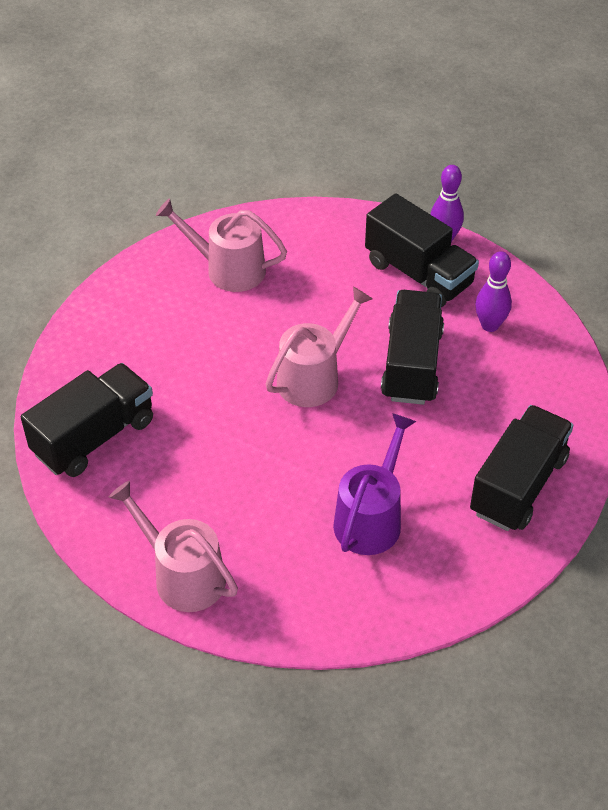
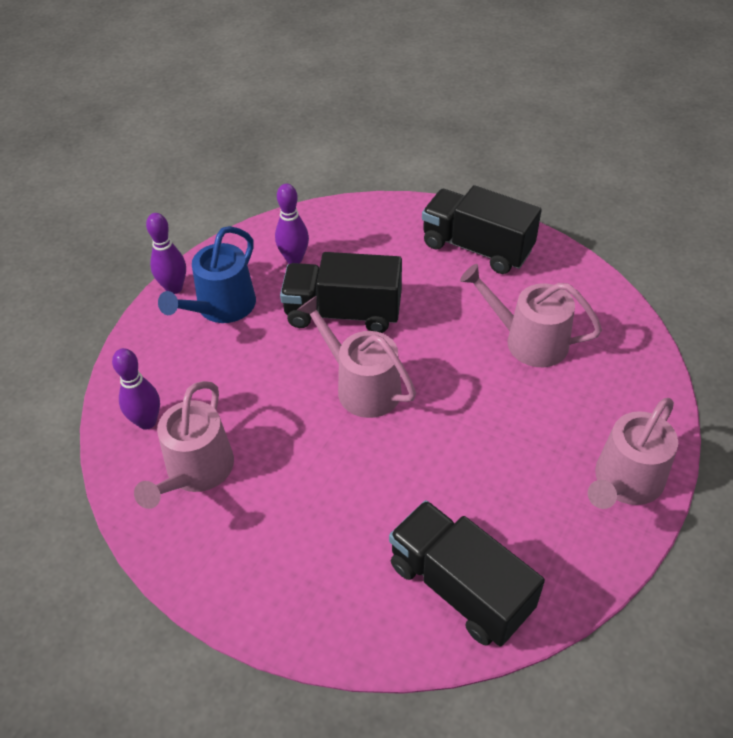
camera: 90 degrees left, 0 degrees up
(282, 235) = (147, 421): none -> purple bowling pin
(371, 518) = (529, 341): purple watering can -> pink watering can
(418, 274) = (221, 307): black truck -> blue watering can

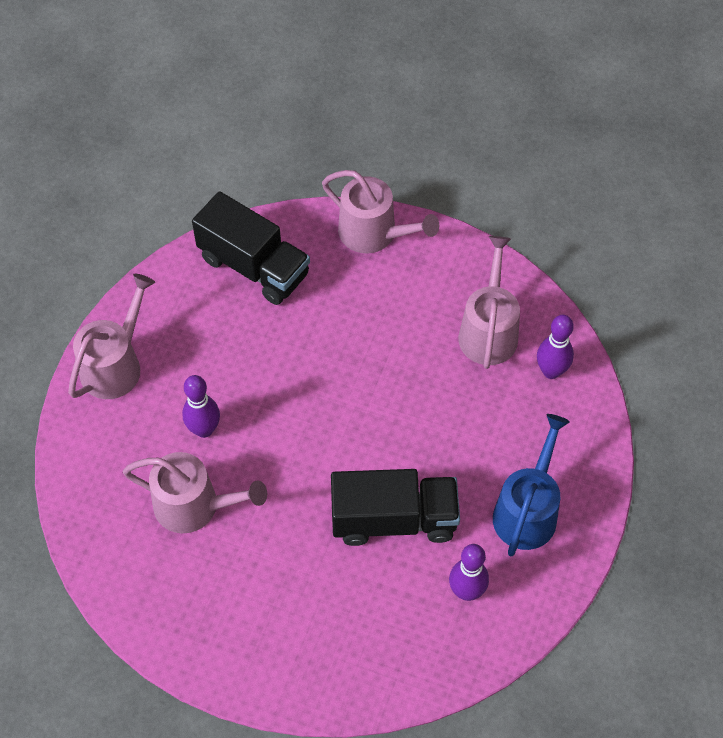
camera: 170 degrees right, 10 degrees up
(174, 288) = (589, 531): purple bowling pin -> purple bowling pin (204, 429)
(362, 387) = (358, 431): pink watering can -> pink watering can (373, 233)
(477, 247) = (252, 636): black truck -> none

